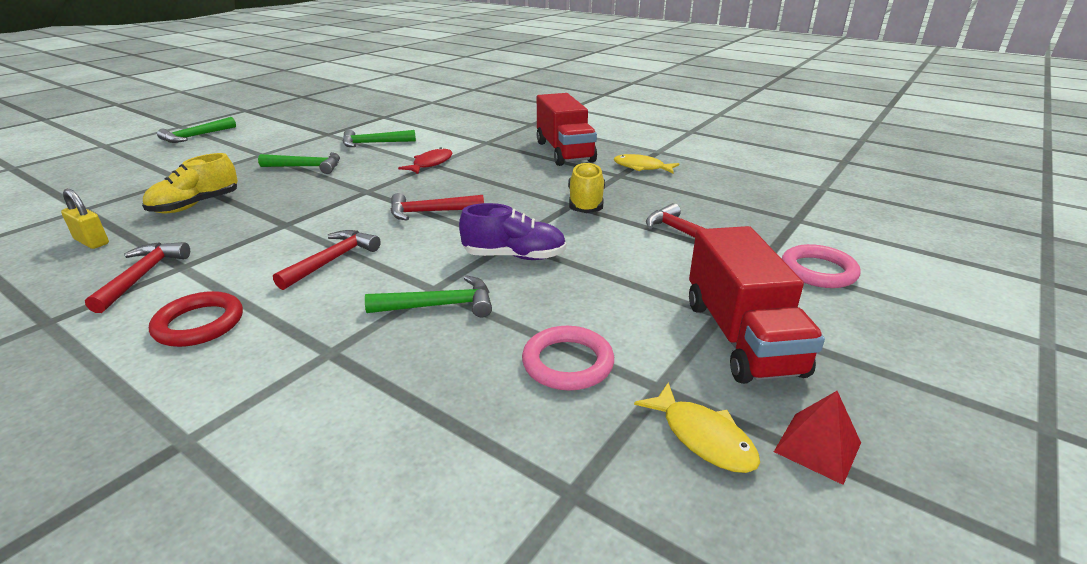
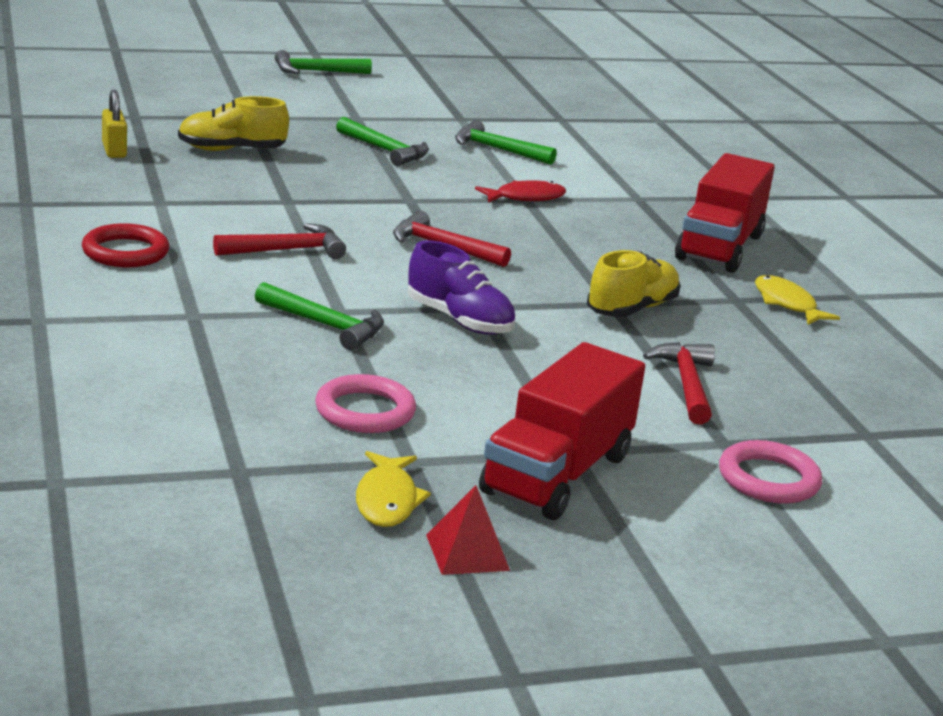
camera: 35 degrees right, 5 degrees down
(142, 276) = (123, 197): red hammer -> none

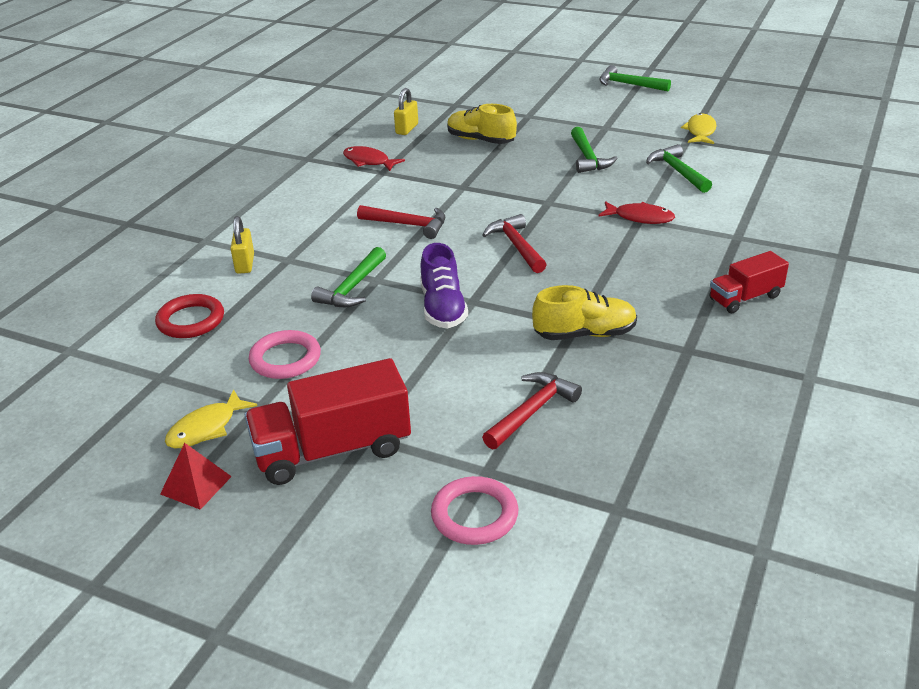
camera: 45 degrees right, 10 degrees up
(122, 193) = (368, 161): none -> red fish
(125, 252) = (312, 205): red ring -> red ring (191, 320)
(144, 332) = (245, 264): none -> yellow padlock
(326, 325) = (352, 288): green hammer -> green hammer turned 45 degrees clockwise
(719, 247) = (745, 298): red truck -> red truck, size x0.58
(787, 304) = (729, 366): yellow fish -> yellow fish (700, 131)

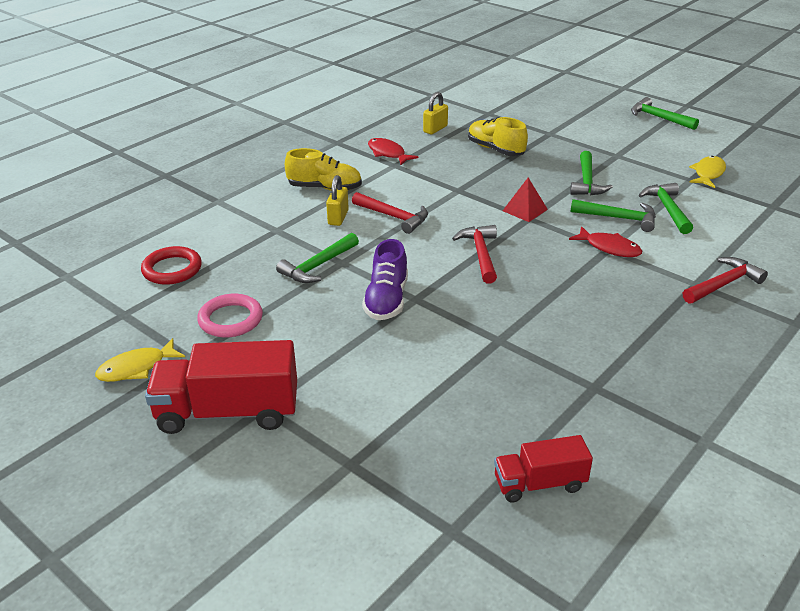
camera: 15 degrees right, 0 degrees up
(196, 485) = (103, 417): red pyramid -> red pyramid (525, 210)
(245, 264) = (240, 227): yellow padlock -> yellow padlock (338, 217)
(474, 515) = (319, 503): pink ring -> none
(532, 411) = (419, 415): red hammer -> red hammer (723, 284)
(584, 334) = (503, 351): yellow shoe -> yellow shoe (325, 188)
(636, 188) = (619, 218): none -> green hammer
(745, 298) = (676, 347): red truck -> red truck (539, 483)

